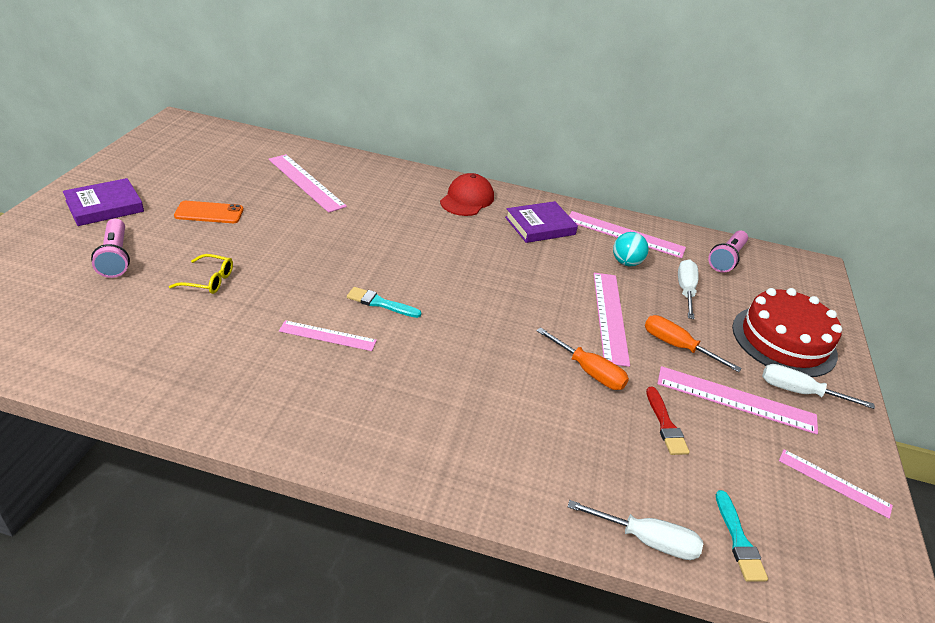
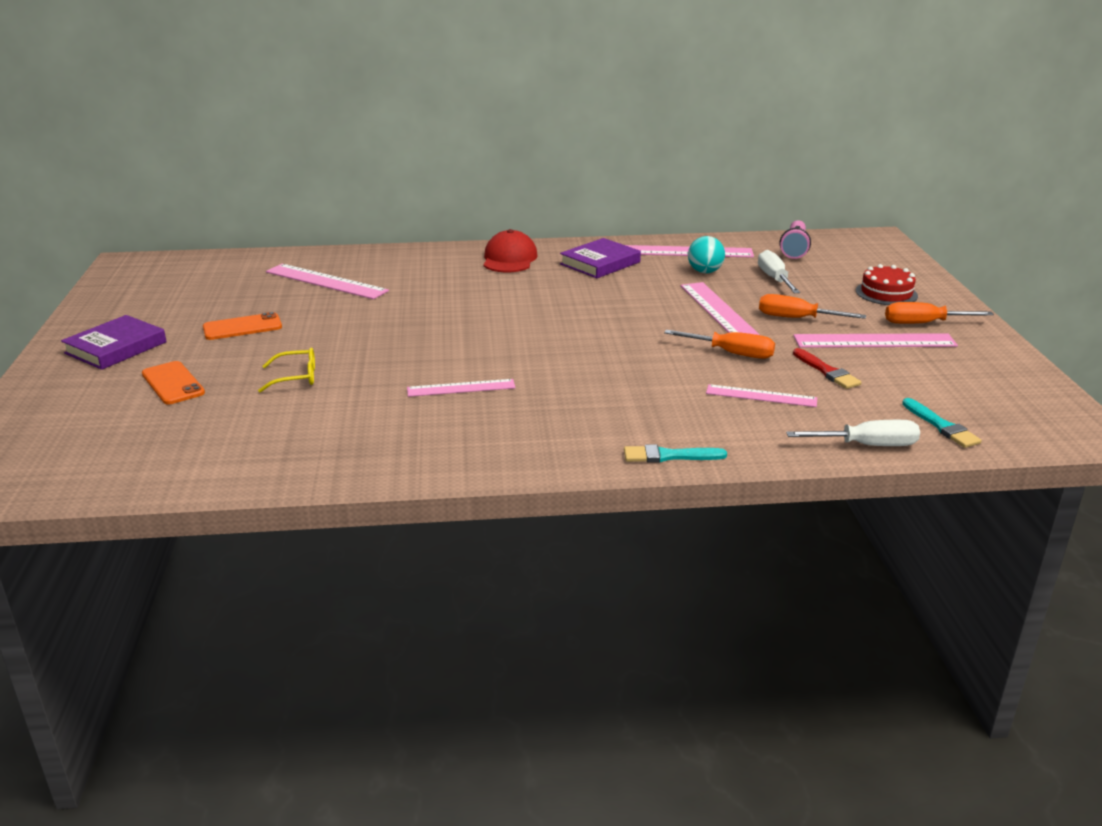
camera: 15 degrees left, 10 degrees down
(115, 257) = (173, 383): pink flashlight -> orange phone
(380, 303) = (492, 353): turquoise brush -> turquoise brush (669, 456)
(783, 340) = (886, 293): red cake -> red cake, size x0.58
(799, 392) = (923, 323): white screwdriver -> orange screwdriver
(834, 482) = (992, 372): pink ruler -> pink ruler (761, 396)

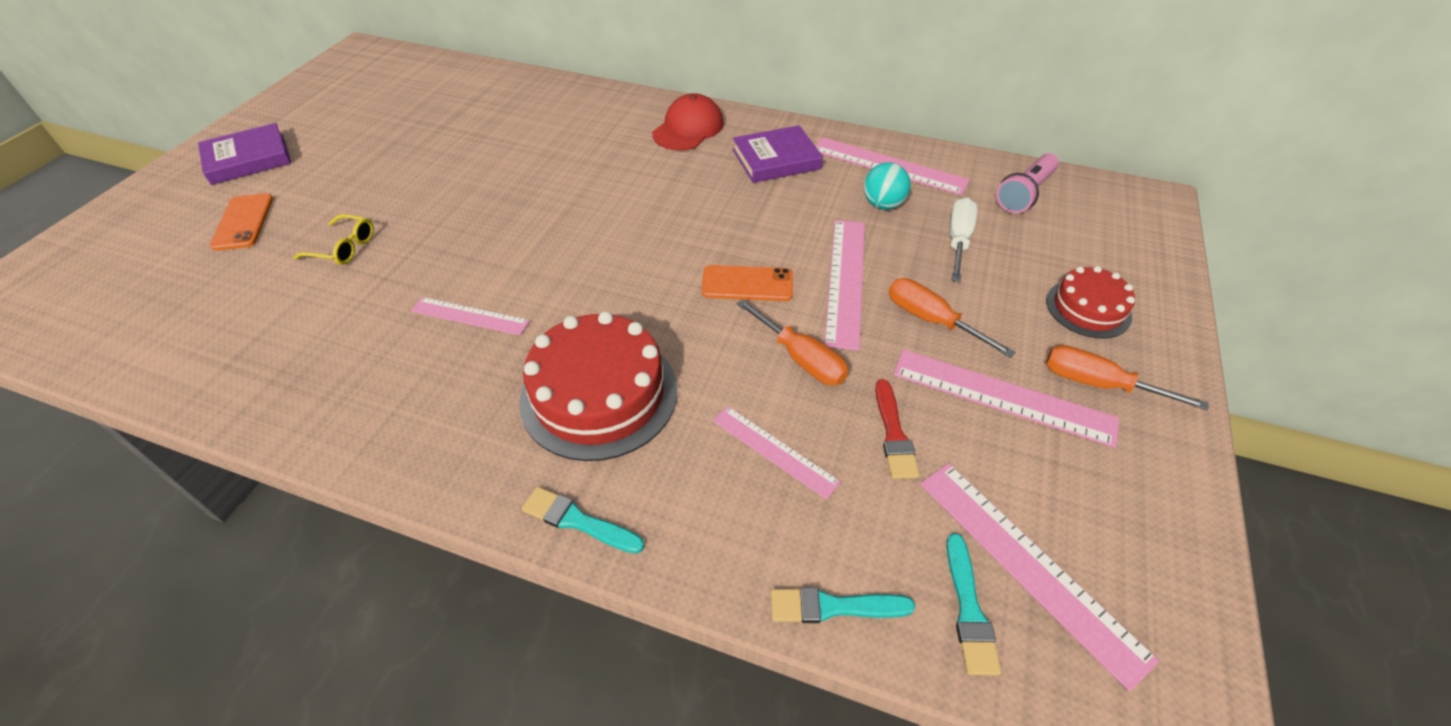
camera: 25 degrees right, 20 degrees up
(242, 327) = (367, 161): orange phone -> orange phone (747, 284)
(326, 281) = (492, 117): pink ruler -> pink ruler (1028, 565)
(612, 401) = (599, 394): none -> red cake
(867, 445) = (833, 606): white screwdriver -> turquoise brush

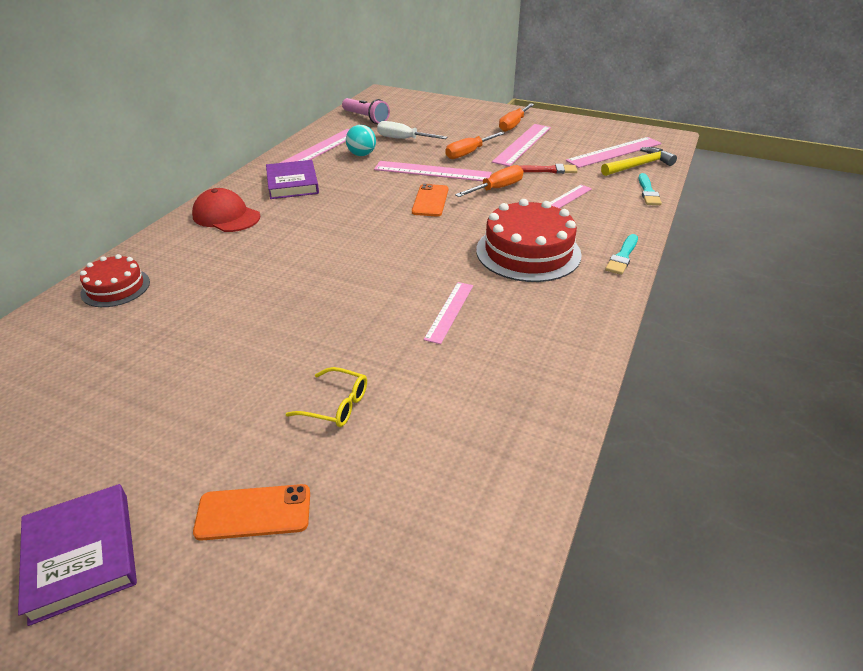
camera: 85 degrees left, 10 degrees down
(344, 248) = (336, 405): yellow glasses -> yellow glasses turned 90 degrees clockwise
(969, 610) = (639, 165): turquoise brush -> yellow hammer
(1088, 308) = (463, 119): red cake -> red cake (115, 287)

